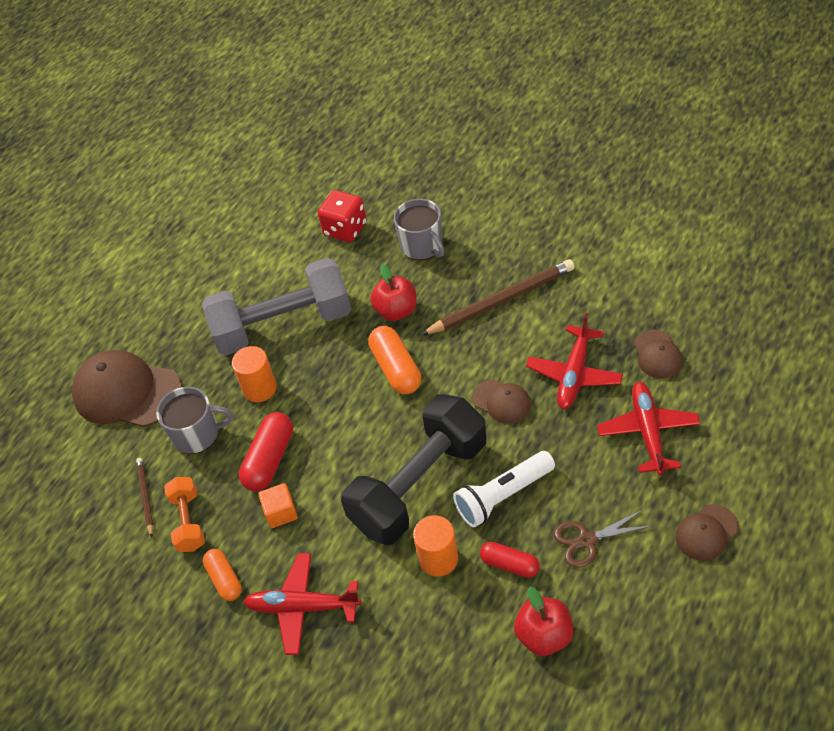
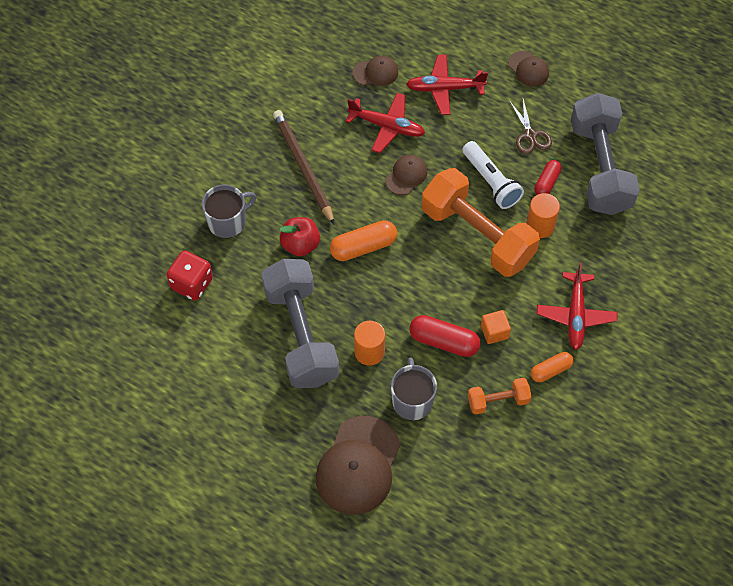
camera: 95 degrees left, 10 degrees up
(145, 497) = (471, 438): brown pencil -> none
(419, 485) = (477, 235): black dumbbell -> orange dumbbell
(544, 635) = (600, 168): red apple -> grey dumbbell

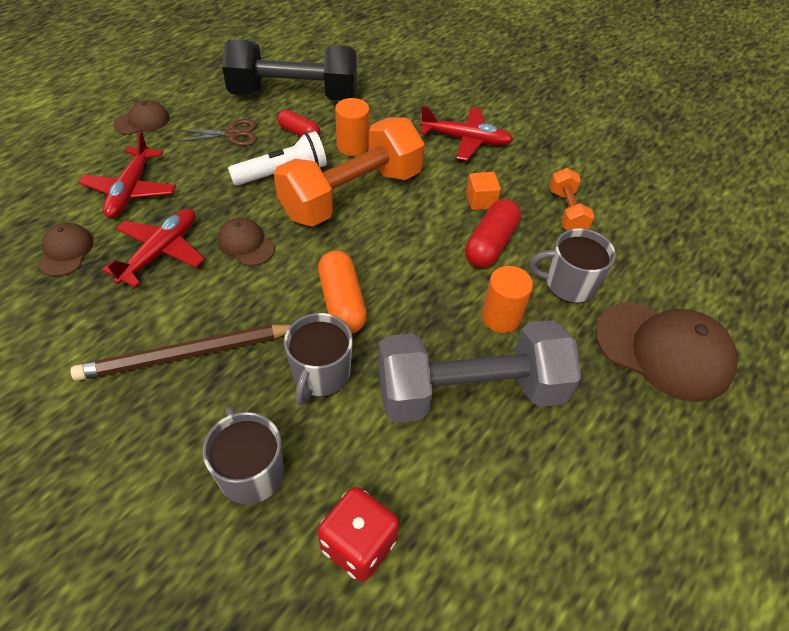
camera: 85 degrees left, 10 degrees down
(300, 245) = (320, 374): red apple -> grey mug
(551, 370) = (530, 167): orange capsule -> none
(600, 168) = (294, 95): grey dumbbell -> black dumbbell

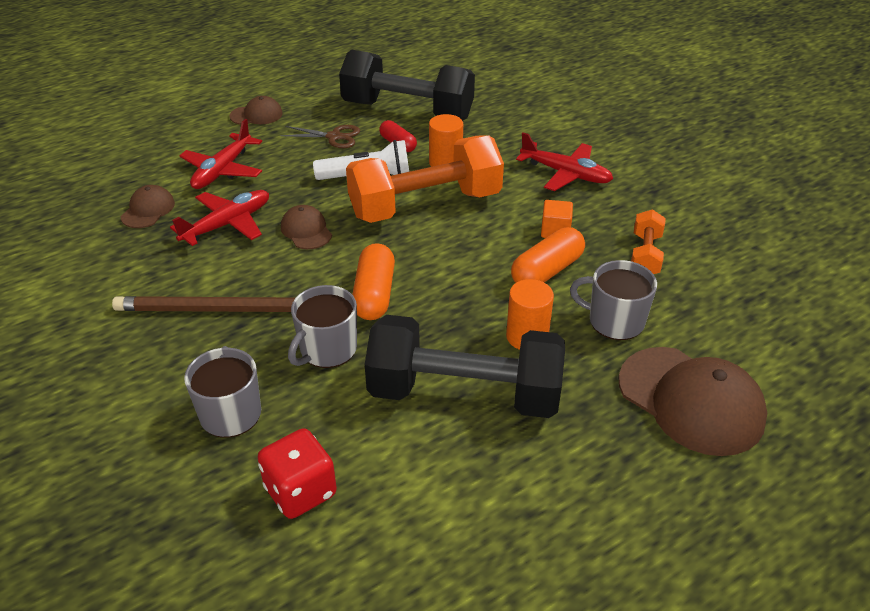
camera: 20 degrees right, 10 degrees down
(470, 392) = (464, 393): grey dumbbell -> black dumbbell
(490, 244) = (547, 271): red capsule -> orange capsule

